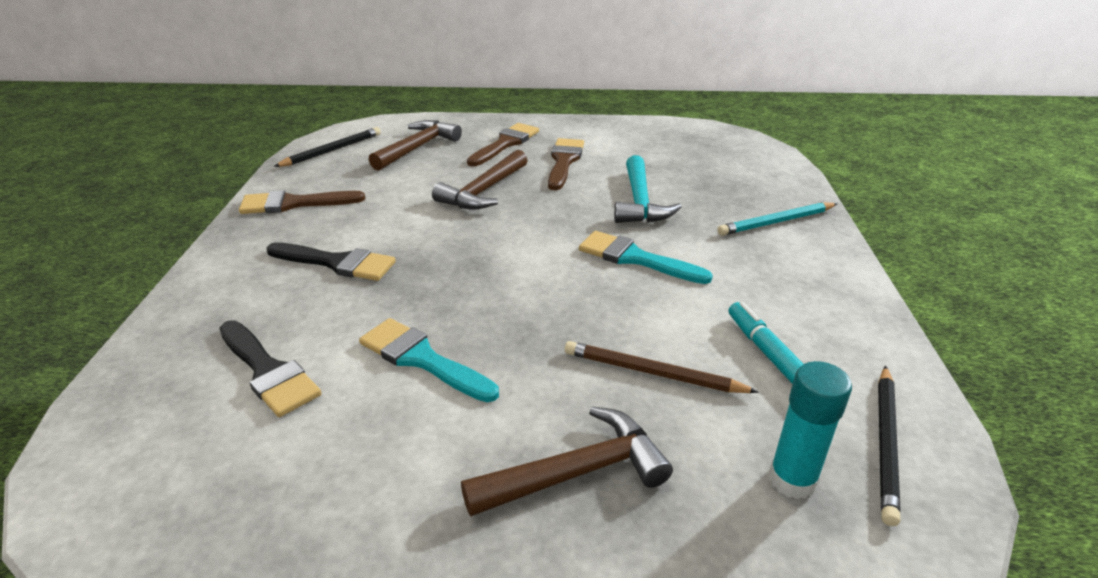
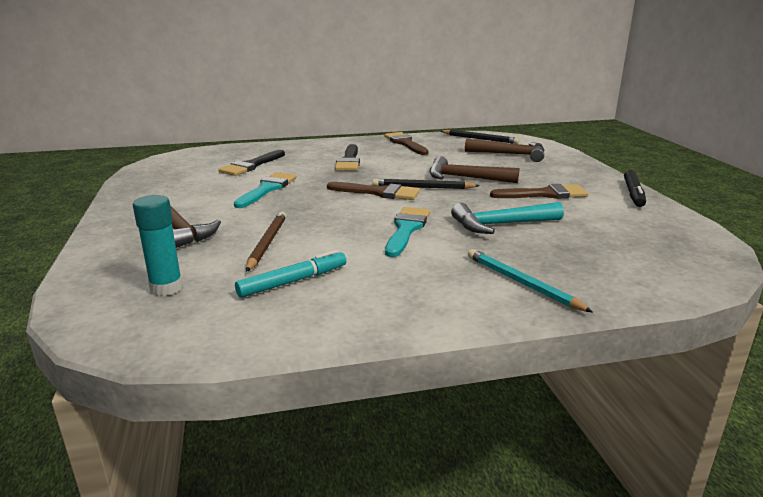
camera: 75 degrees right, 10 degrees down
(505, 144) = (551, 174): brown brush -> brown brush (378, 192)
(584, 124) = (633, 194): none -> black marker
(885, 443) = (199, 323): black pencil -> black pencil (423, 187)

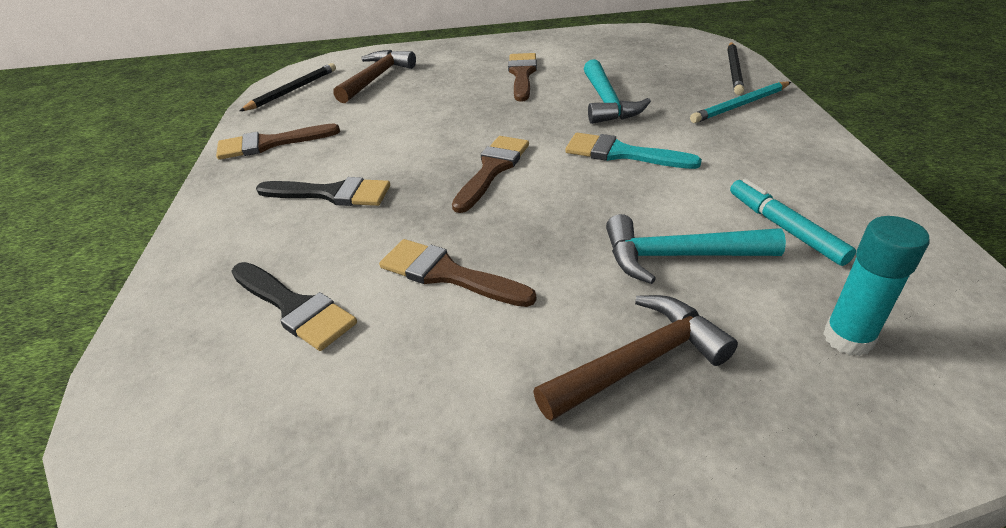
camera: 80 degrees left, 15 degrees up
(267, 189) = (447, 274): turquoise brush -> brown brush
(267, 243) = (678, 256): brown pencil -> turquoise hammer
(423, 187) = (480, 138): black pencil -> black pencil (734, 70)
(465, 178) = (454, 110): brown hammer -> none
(633, 194) = (529, 39): black marker -> none

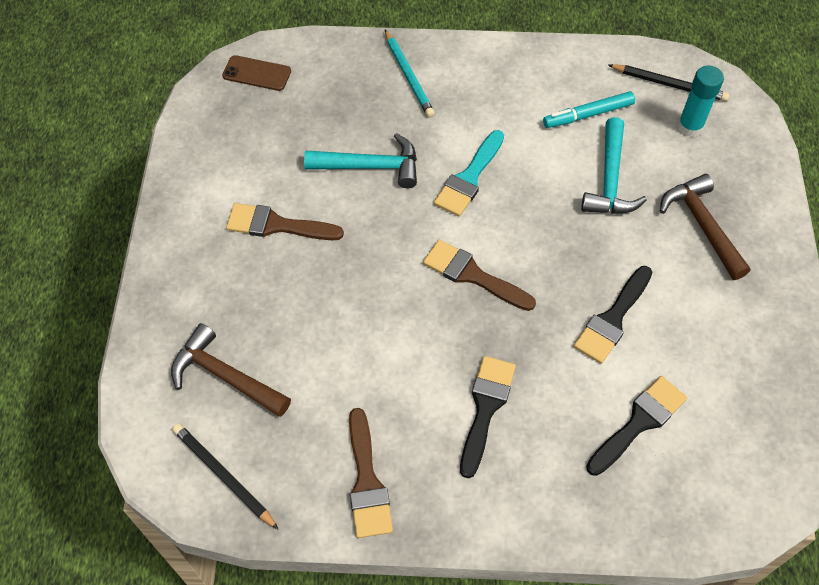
camera: 85 degrees left, 20 degrees up
(447, 274) = (612, 319): brown brush -> black brush
(681, 44) = (257, 73): none -> brown phone
(734, 70) = (336, 56): black pencil -> black pencil (669, 84)

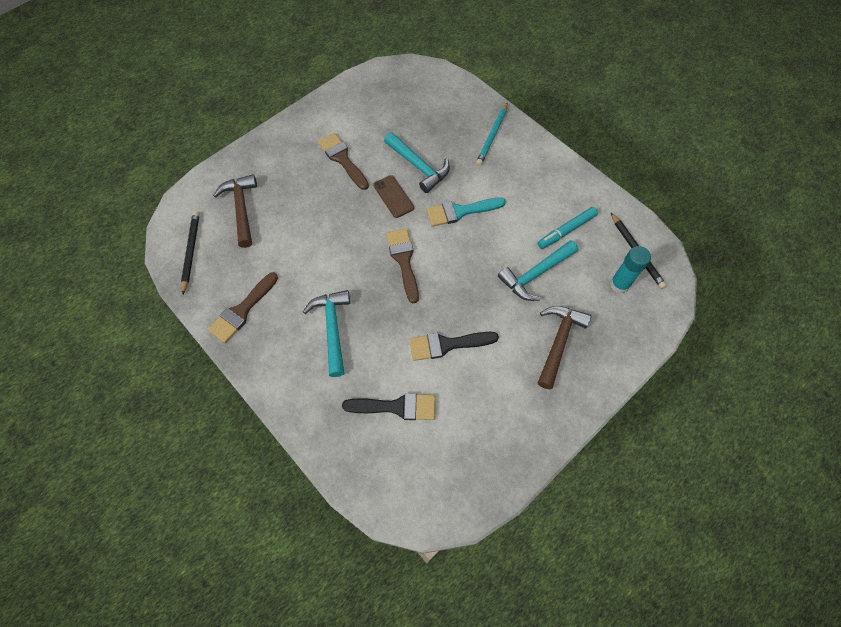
camera: 45 degrees right, 5 degrees up
(257, 73) = (418, 79): brown phone -> brown phone (393, 196)
(485, 408) = (332, 328): black brush -> turquoise hammer
(588, 115) = (566, 230): turquoise marker -> turquoise marker turned 60 degrees counterclockwise

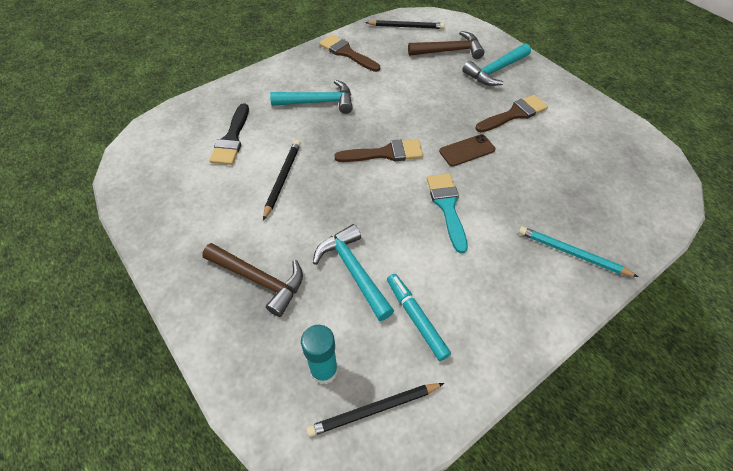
camera: 95 degrees right, 10 degrees down
(419, 166) = (511, 174): turquoise hammer -> turquoise hammer (495, 71)
(447, 345) = (282, 179): black brush -> black pencil

